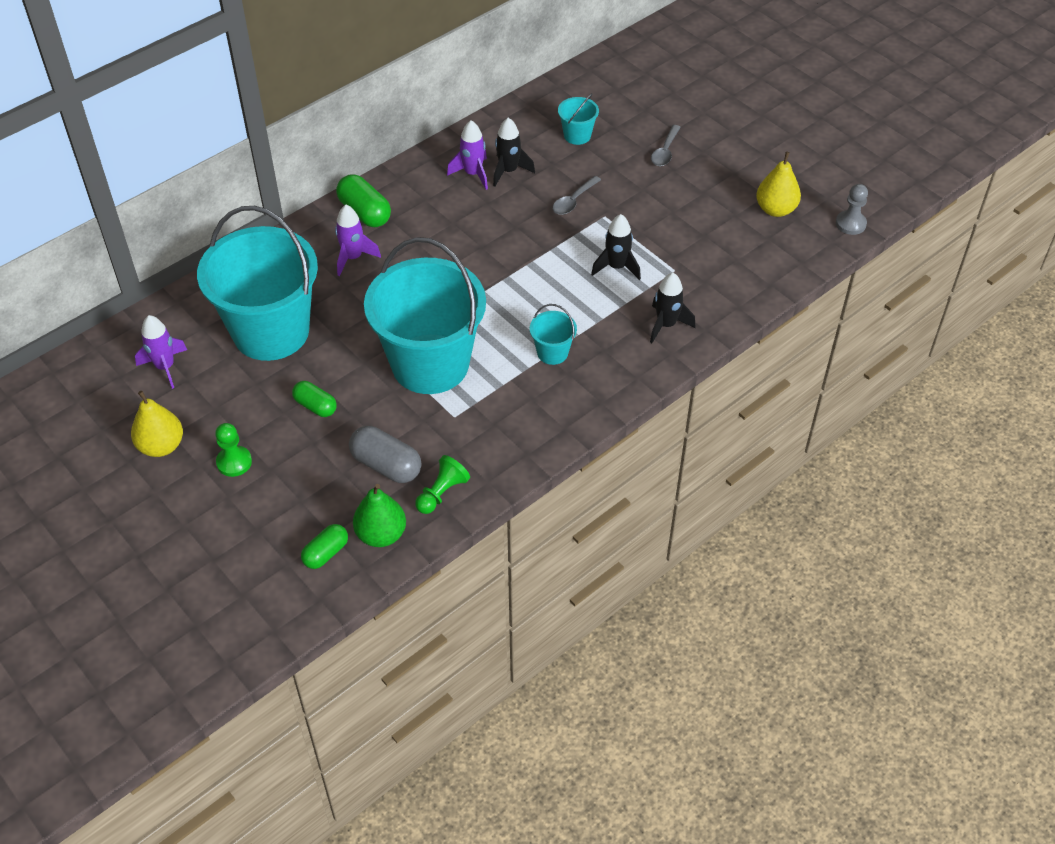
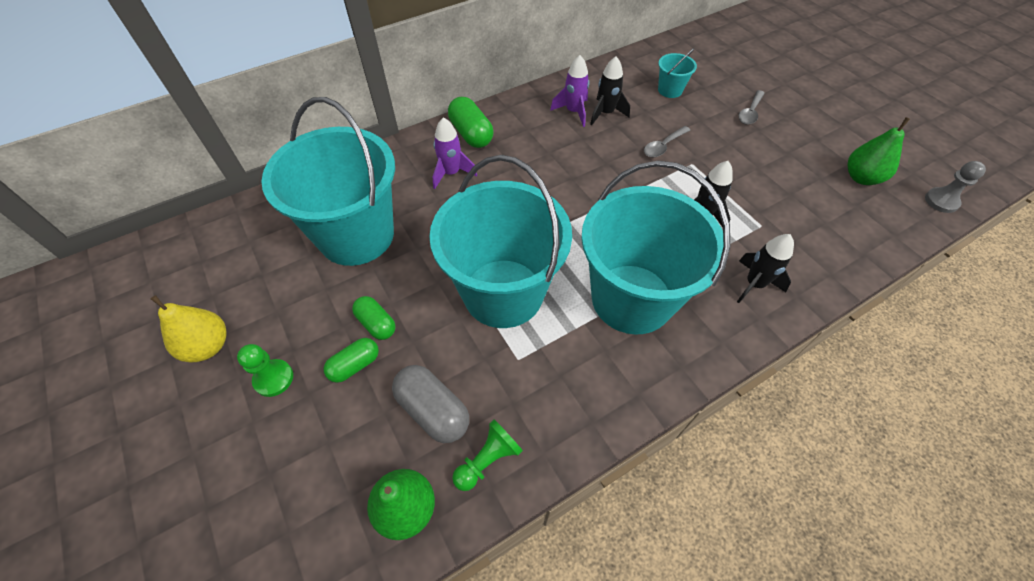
camera: 10 degrees right, 5 degrees up
(165, 367) = (245, 258): purple rocket -> none
(326, 553) = (336, 525): green capsule -> green capsule (355, 365)
(552, 352) = (631, 298): turquoise bucket -> turquoise bucket, size x2.48
(775, 209) = (861, 178): yellow pear -> green pear

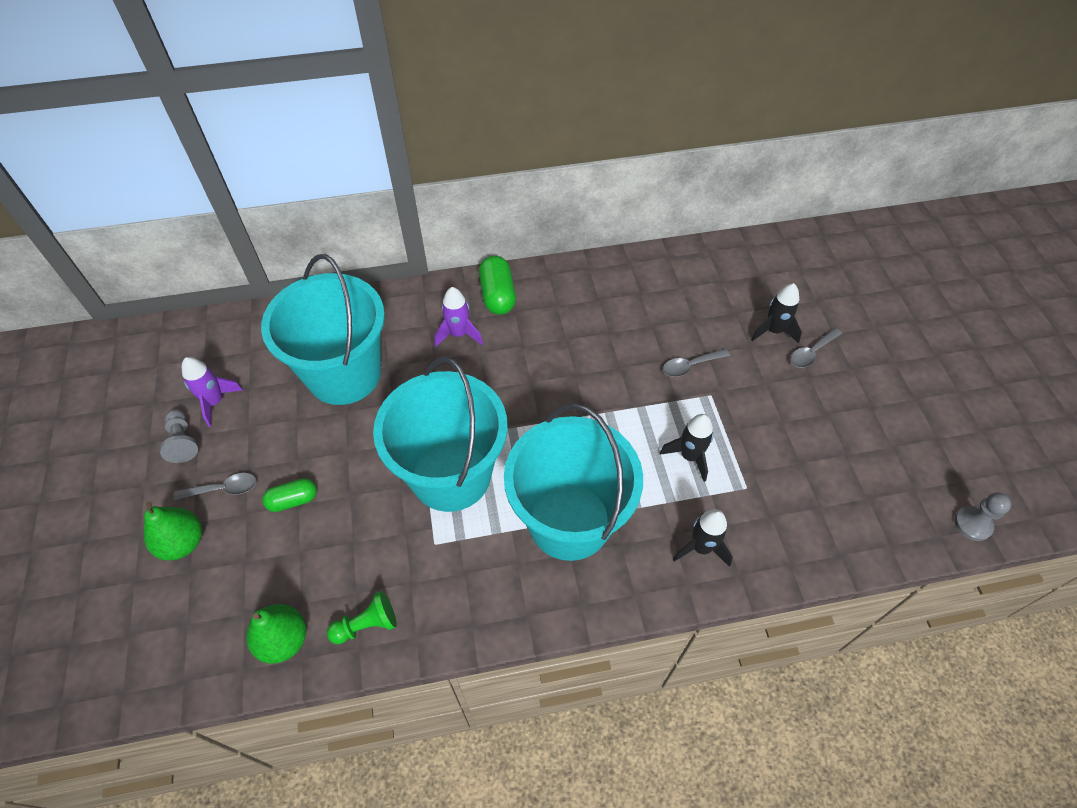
camera: 20 degrees right, 0 degrees up
(208, 346) = (182, 441): yellow pear -> grey pawn
(273, 378) = (223, 489): green pawn -> grey spoon
(376, 324) = (326, 467): green capsule -> none
(433, 410) = (340, 564): grey capsule -> none
(573, 112) = (614, 298): purple rocket -> purple rocket (215, 402)
(605, 113) = (648, 309): black rocket -> black rocket (773, 331)
(670, 90) = (734, 300): turquoise bucket -> none
(861, 178) = (894, 468): green pear -> green pear (183, 542)

